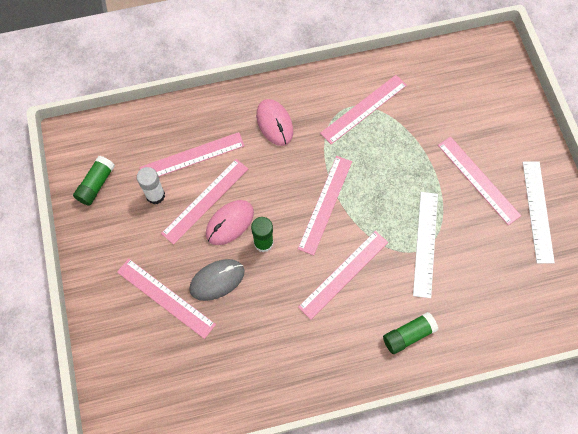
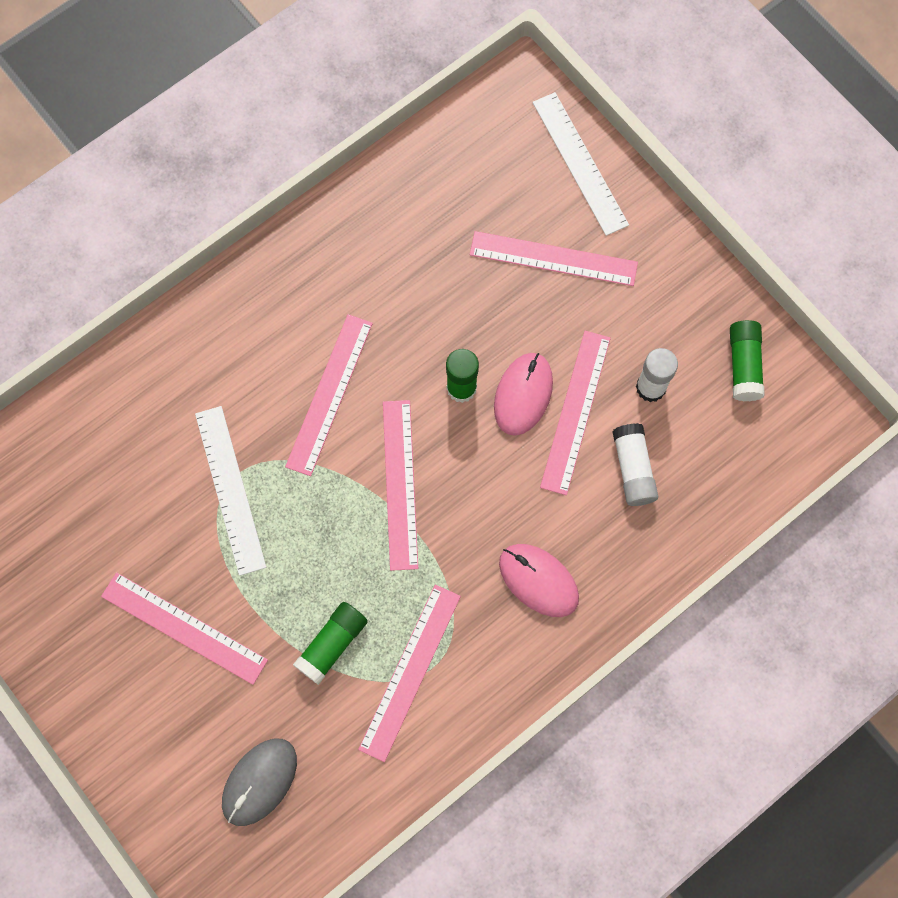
camera: 155 degrees right, 5 degrees up
(192, 156) = (633, 469): pink ruler -> white glue stick
(217, 280) = (498, 310): grey mouse -> grey mouse (259, 782)
(408, 335) = (208, 351): green glue stick -> green glue stick (332, 644)
(538, 211) = (77, 616): white ruler -> white ruler (579, 163)

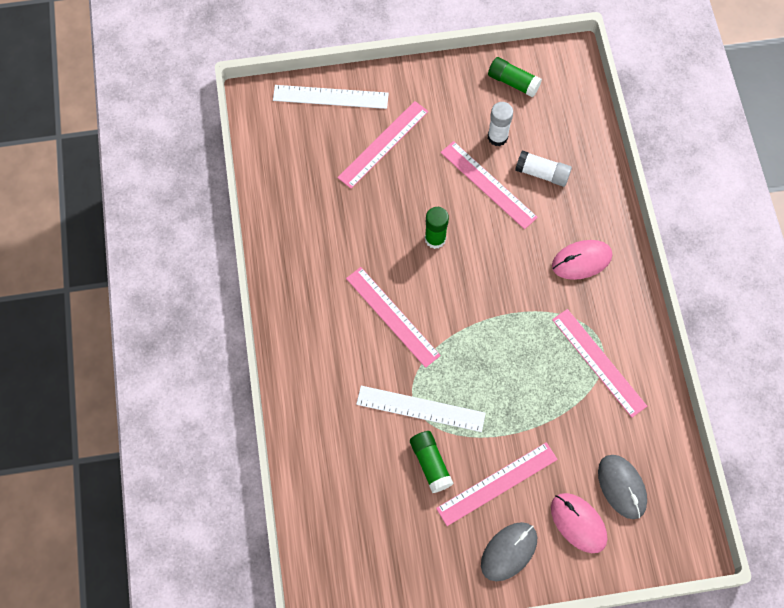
camera: 60 degrees left, 5 degrees down
(107, 685) = (509, 551): none -> grey mouse
(332, 644) = (557, 398): green glue stick -> green glue stick (430, 463)
(400, 484) = (476, 306): pink ruler -> none
(523, 395) = (460, 207): pink mouse -> pink mouse (578, 523)

